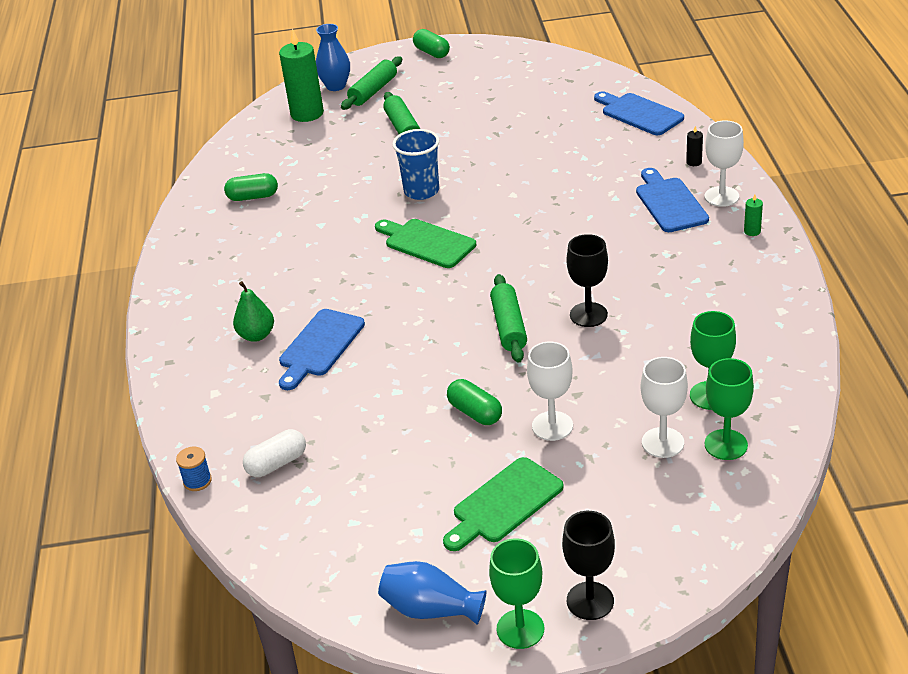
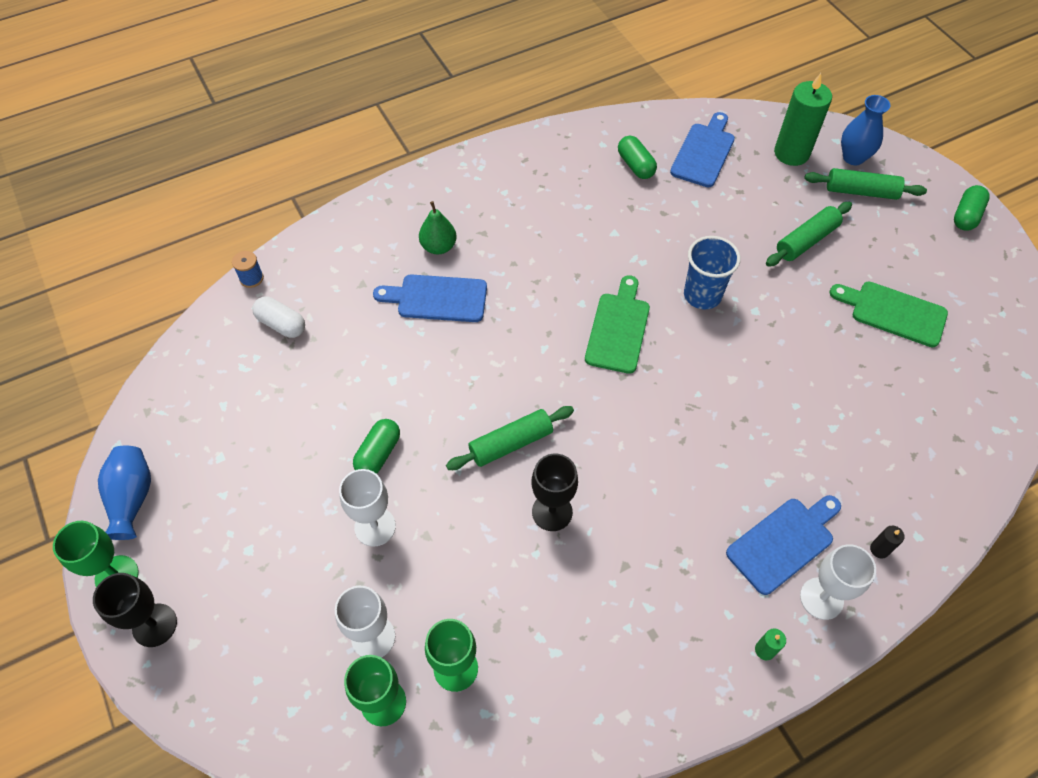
camera: 65 degrees right, 20 degrees up
(504, 503) = (263, 516): green cutting board -> green cutting board (893, 312)
(639, 113) = (954, 461): blue cutting board -> blue cutting board (704, 152)

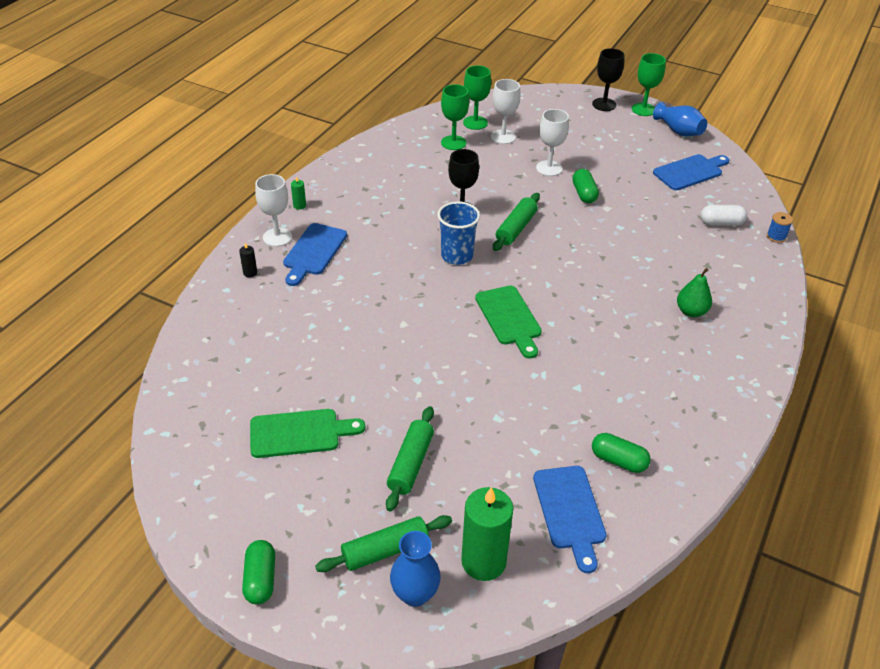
camera: 145 degrees right, 15 degrees down
(437, 298) = (650, 280): blue cutting board -> blue cutting board (690, 172)
(702, 295) = (467, 371): blue cup -> blue cup (457, 256)

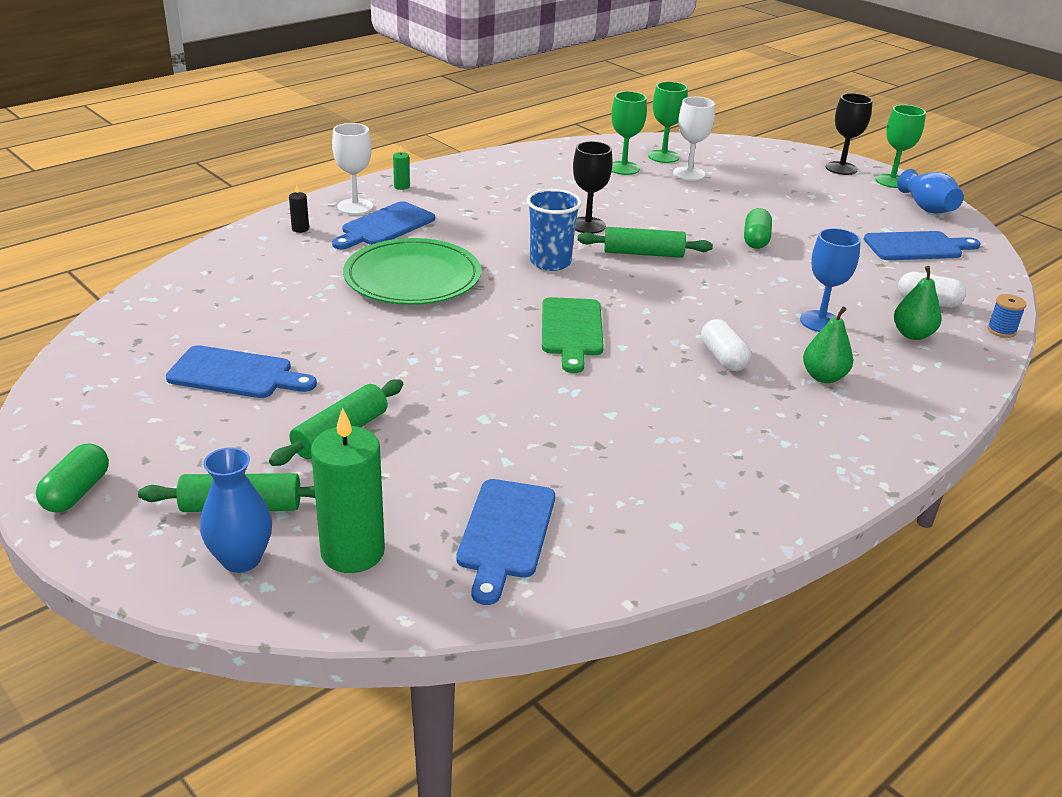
camera: 20 degrees right, 10 degrees down
(300, 433) = (236, 374): green cutting board -> blue cutting board
(367, 299) = (412, 277): none -> green plate
(516, 228) = (643, 253): green rolling pin -> green rolling pin turned 45 degrees clockwise
(549, 168) = (726, 210): white goblet -> none
(618, 460) = (611, 499): green capsule -> none
(621, 314) = (723, 358): none -> white capsule
(664, 261) = (820, 322): none -> blue goblet
(725, 256) = (912, 334): none -> green pear

